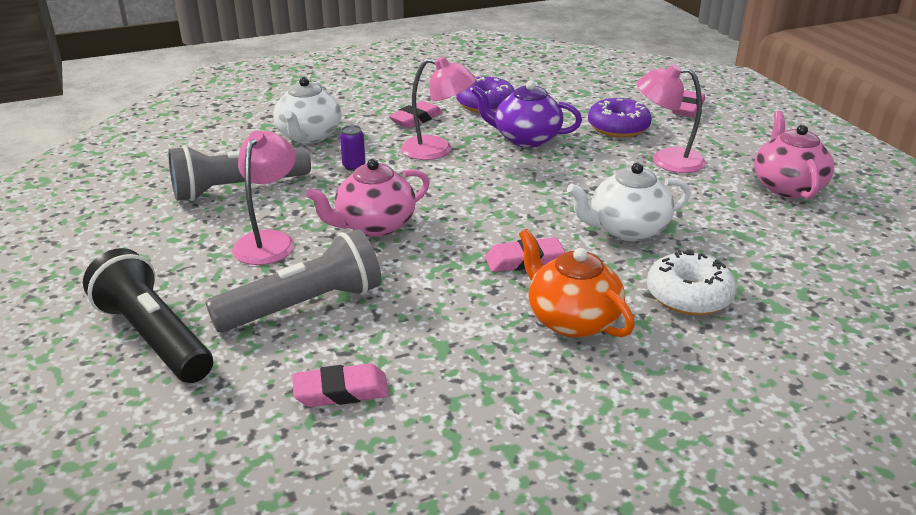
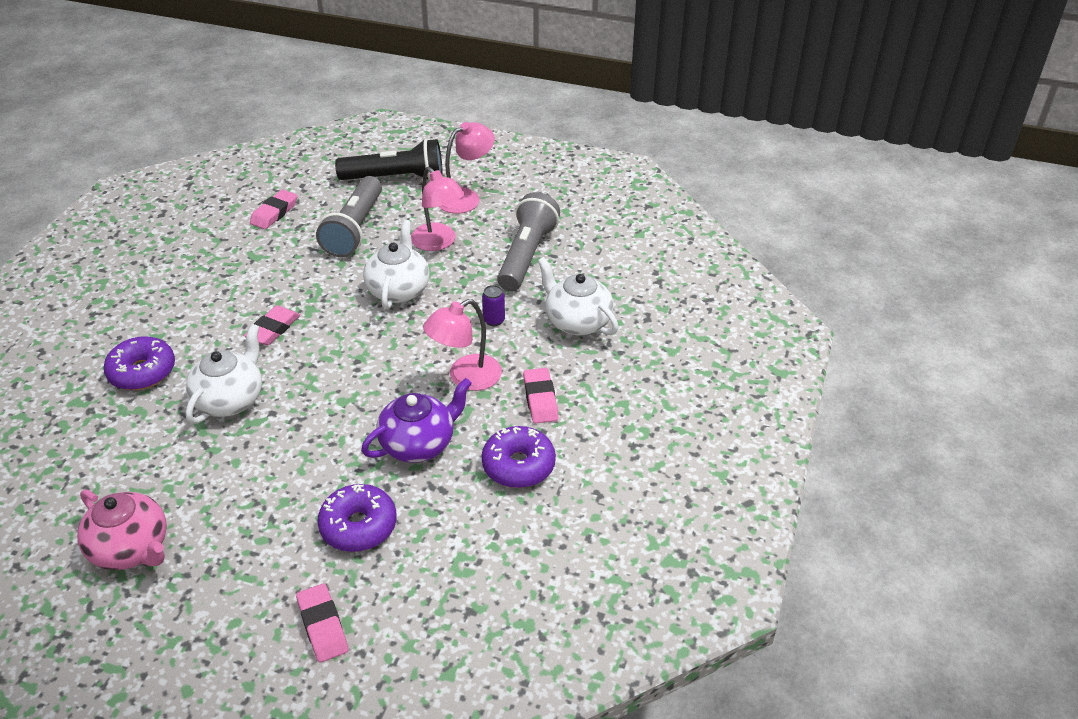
camera: 130 degrees right, 10 degrees up
(374, 226) = (398, 290): pink teapot -> white teapot
(571, 320) = (201, 311): orange teapot -> none
(666, 160) = (269, 507): pink lamp -> pink lamp (466, 197)
(688, 296) = (142, 372): white donut -> purple donut

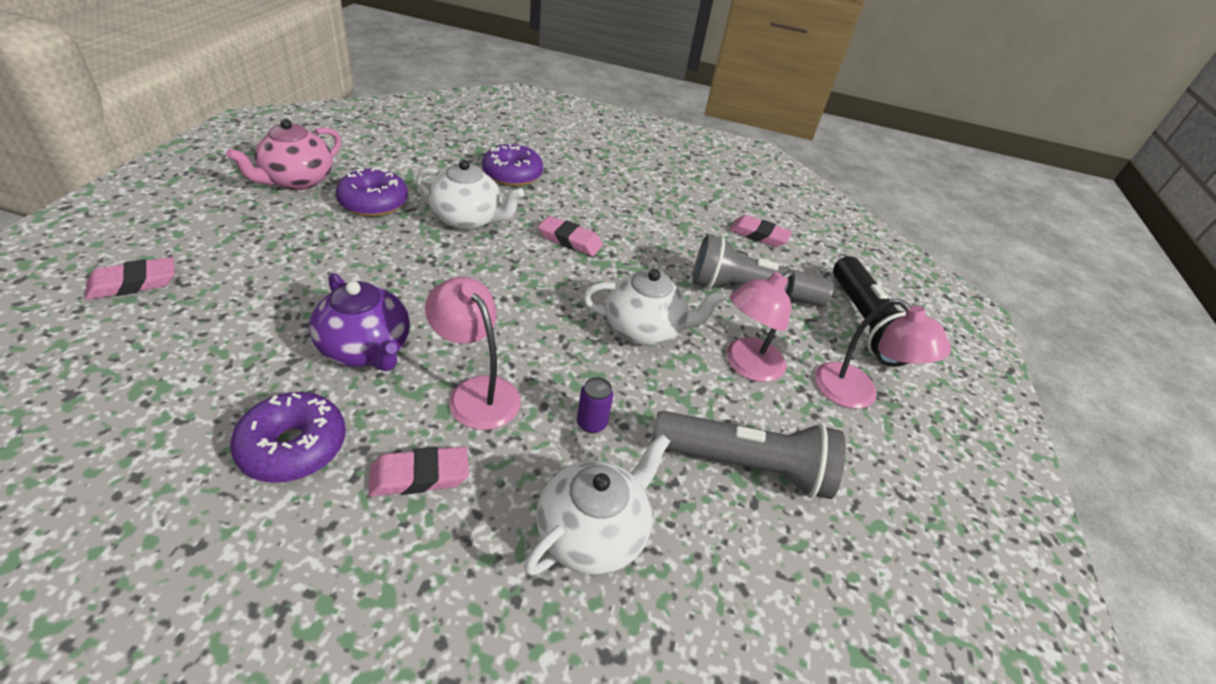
camera: 80 degrees right, 0 degrees up
(358, 526) = (256, 304): purple donut -> purple donut (374, 203)

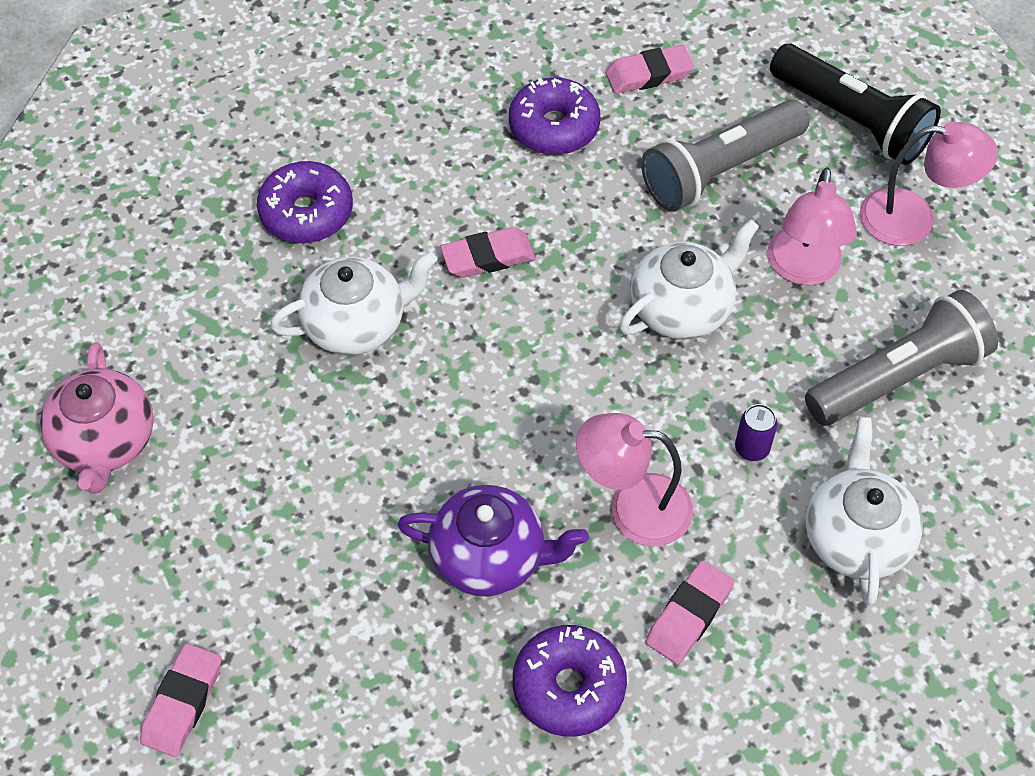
camera: 35 degrees left, 15 degrees up
(374, 203) = (232, 394): purple donut -> purple donut (554, 127)

